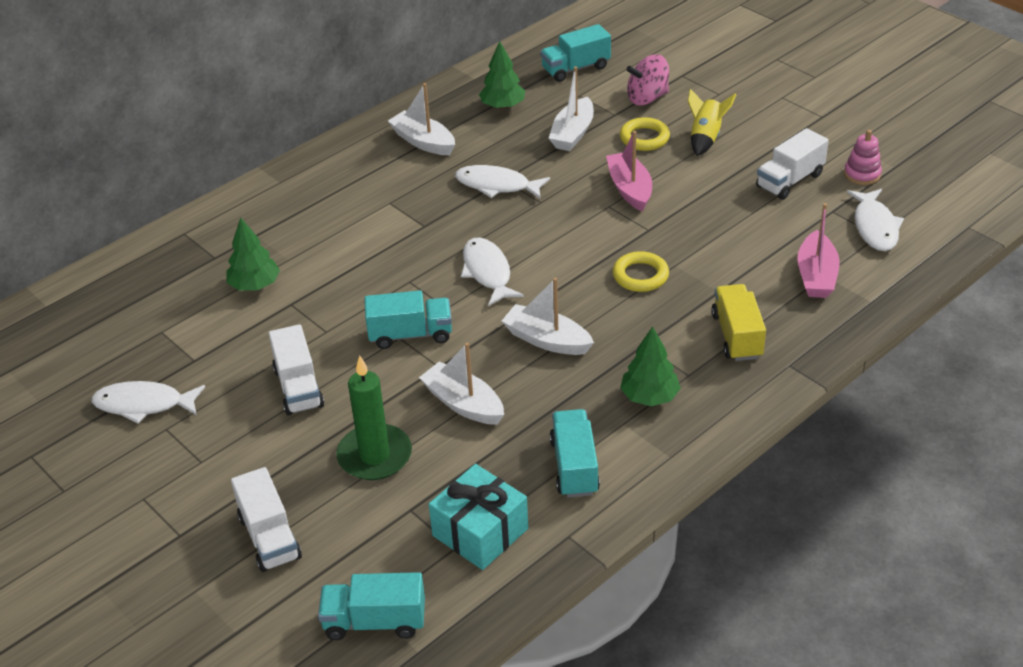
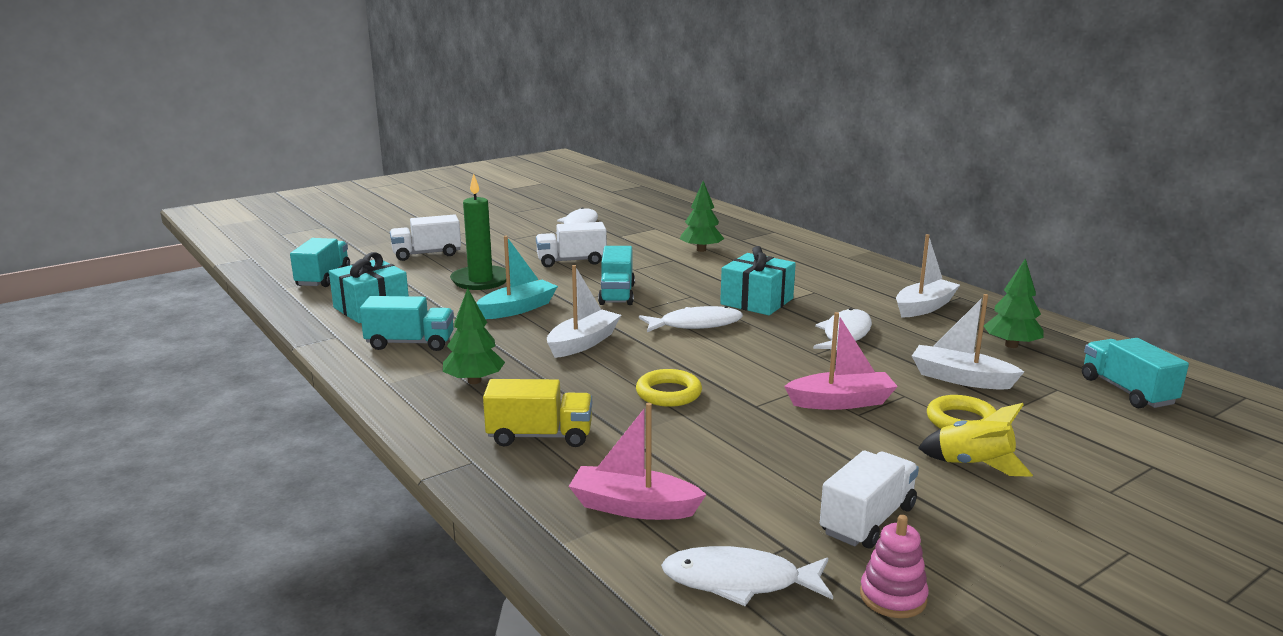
camera: 95 degrees right, 20 degrees down
(420, 237) = (757, 301): none -> turquoise gift
(463, 404) = (518, 309): white boat -> turquoise boat
(647, 98) = (1070, 433): pink spinning top -> none
(789, 181) = (868, 520): white truck -> white truck turned 75 degrees clockwise

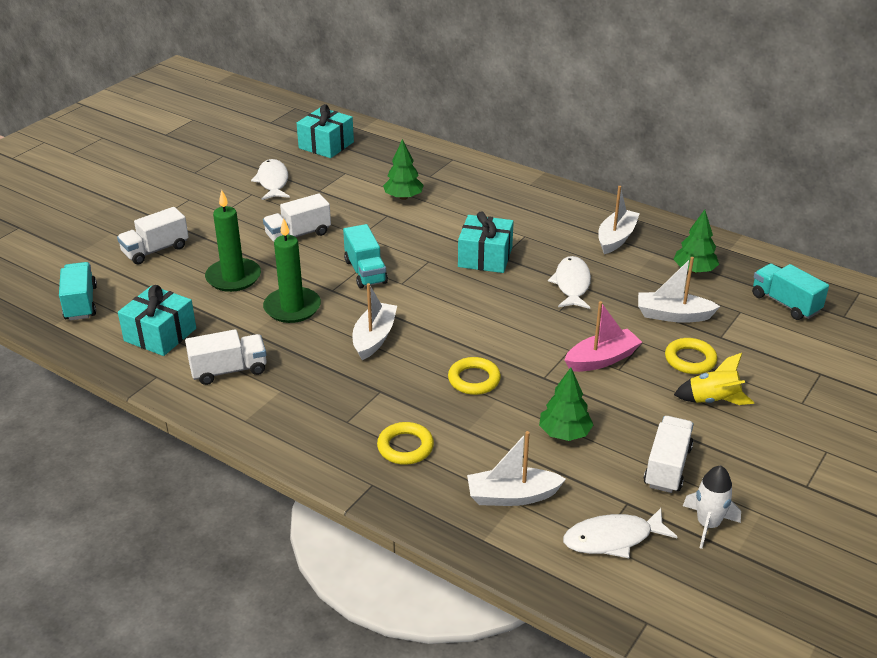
camera: 20 degrees left, 15 degrees up
(410, 343) = (229, 370): turquoise truck -> white truck
(474, 381) = (315, 401): green tree -> green tree (564, 433)
(518, 309) = (292, 308): turquoise boat -> green candle
(540, 436) = (405, 447): yellow truck -> yellow ring
(633, 507) = (512, 496): pink boat -> white boat
(652, 209) = (326, 145): none -> turquoise gift
(695, 324) = (451, 296): white fish -> none
(893, 597) = (707, 524): pink stacking toy -> white rocket

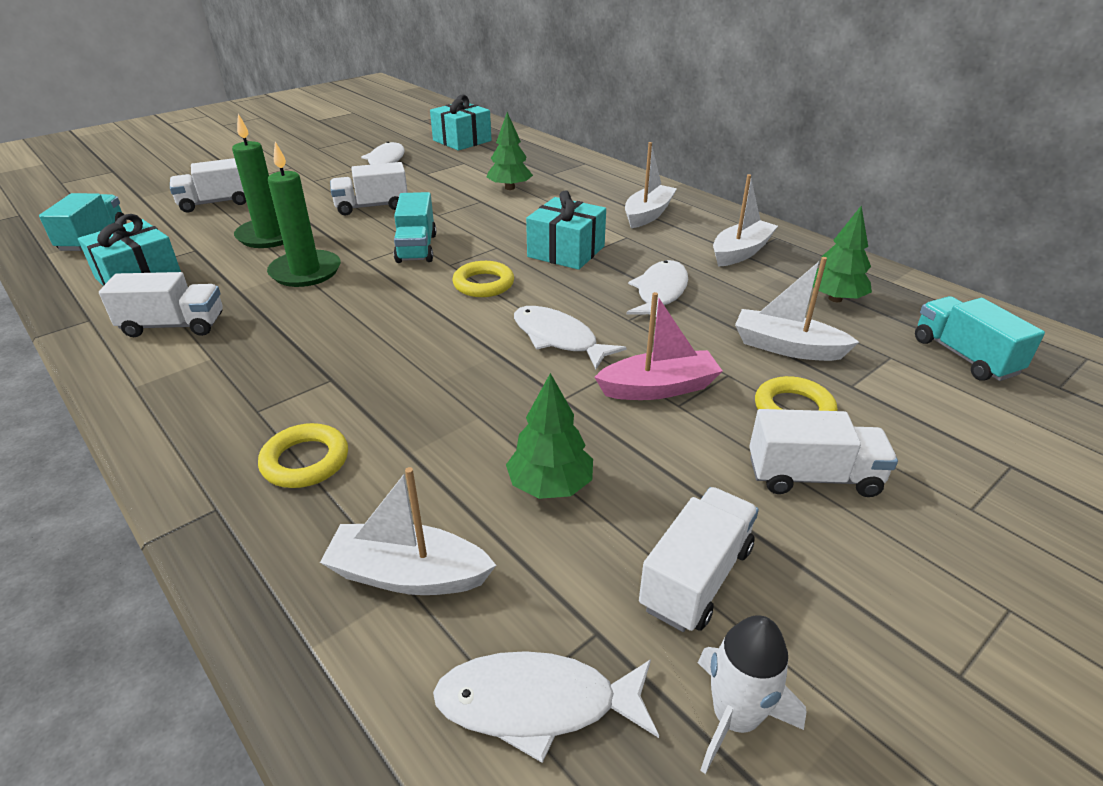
camera: 15 degrees right, 0 degrees up
(374, 338) = (373, 316): white boat -> white boat (648, 214)
(474, 379) = (464, 385): yellow ring -> yellow ring (483, 284)
(518, 334) = (558, 339): none -> white fish
(713, 400) = (813, 477): yellow rocket -> white truck

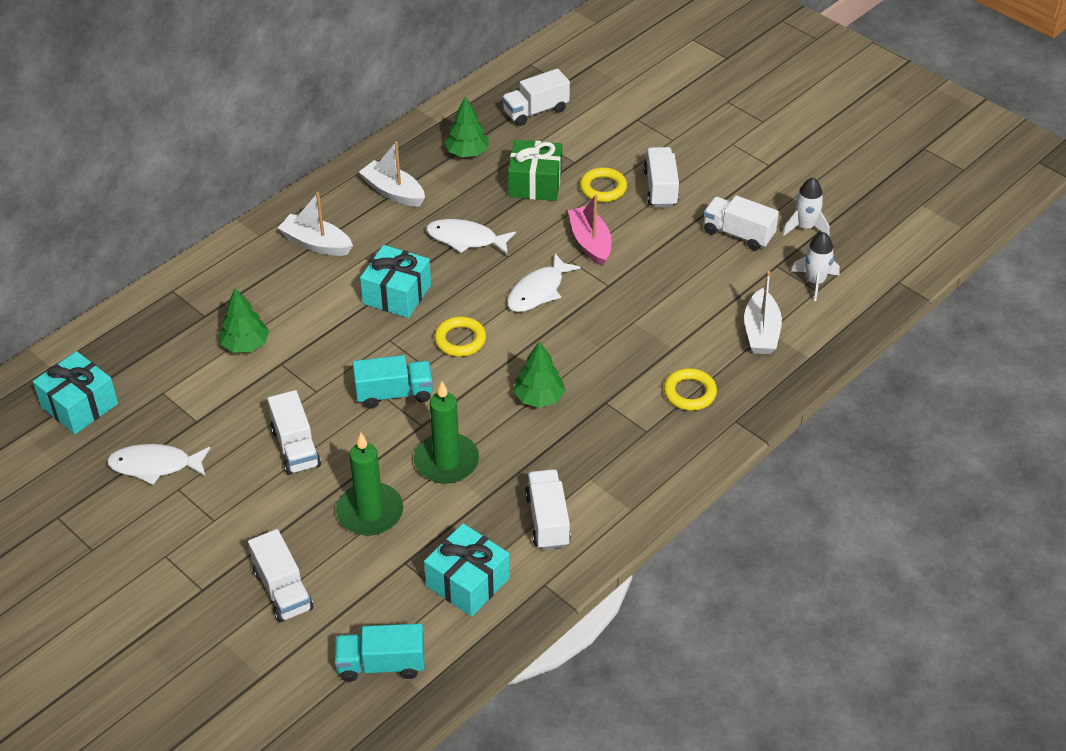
camera: 95 degrees left, 10 degrees up
(537, 704) = (815, 282): white fish -> white rocket
(550, 485) = (688, 286): green tree -> green tree (539, 398)
(787, 347) = (535, 183): white boat -> green gift
(964, 356) = (535, 111): turquoise truck -> white truck

